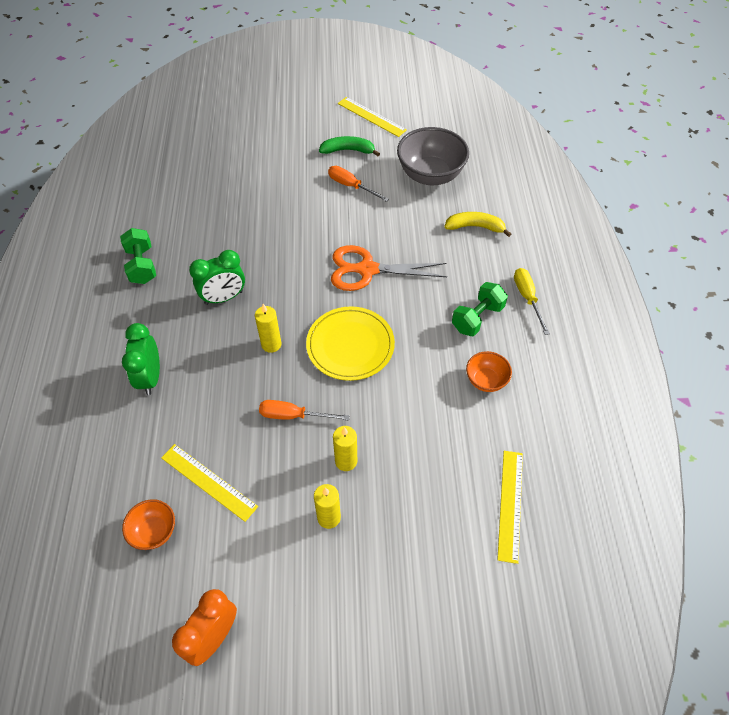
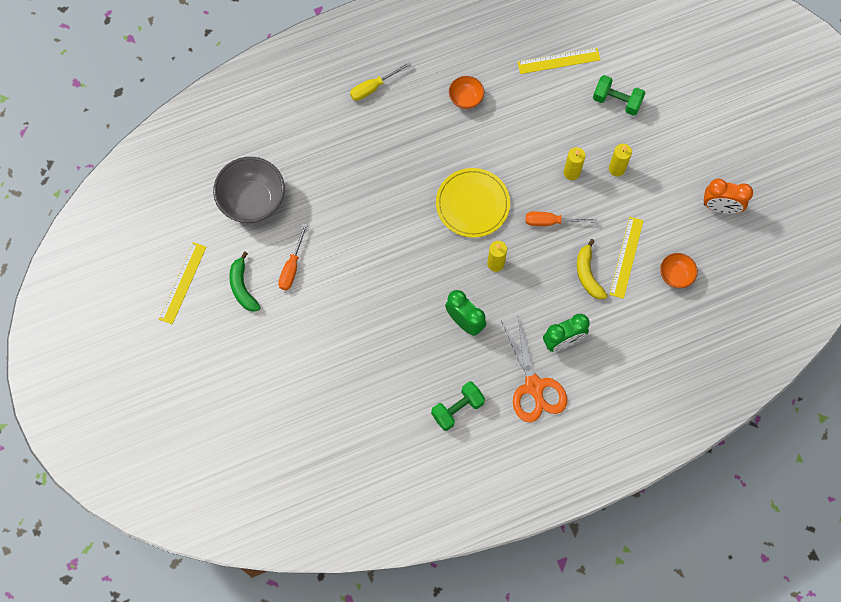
camera: 110 degrees left, 15 degrees up
(293, 415) = (551, 221): orange screwdriver -> orange screwdriver turned 105 degrees clockwise
(366, 269) = (390, 218): orange scissors -> orange scissors (534, 387)
(475, 227) = (307, 145): yellow banana -> yellow banana (588, 274)
(477, 318) = (408, 119): green dumbbell -> green dumbbell (617, 101)

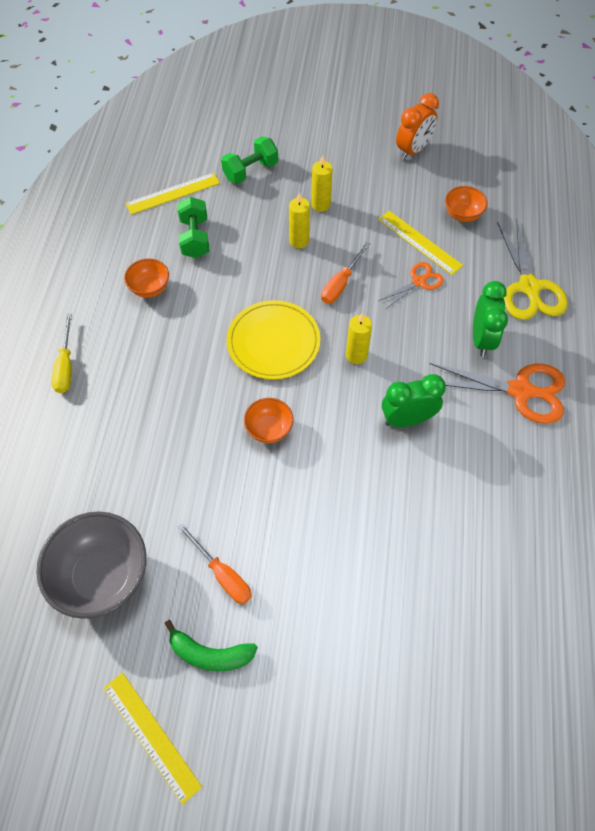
camera: 60 degrees left, 10 degrees down
(404, 239) = (269, 429): none -> orange bowl
(457, 409) = (511, 481): green dumbbell -> green dumbbell (195, 238)
(558, 61) = (173, 193): yellow ruler -> yellow ruler turned 45 degrees clockwise
(588, 274) = (419, 281): yellow banana -> orange scissors
(632, 355) = (529, 288): none -> yellow scissors

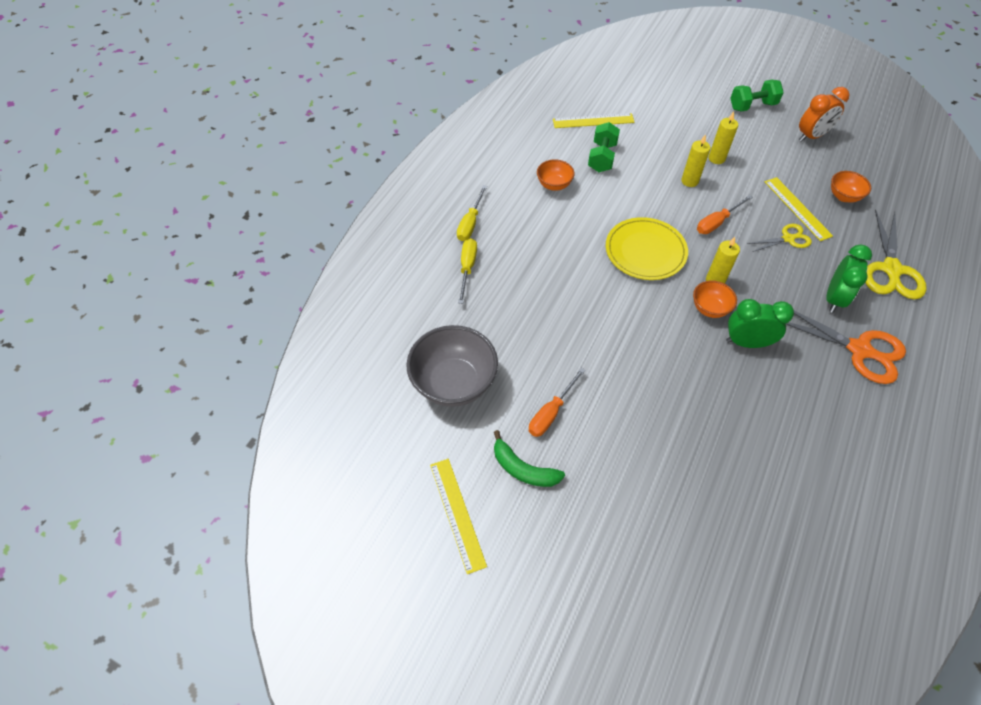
camera: 20 degrees right, 5 degrees down
(78, 425) = (467, 268): none -> yellow screwdriver
(222, 574) = (551, 412): orange screwdriver -> orange screwdriver turned 60 degrees clockwise
(250, 171) = (663, 119): green dumbbell -> green dumbbell (752, 106)
(269, 429) = (622, 315): orange bowl -> orange bowl (709, 308)
(419, 281) = (788, 238): orange scissors -> yellow scissors

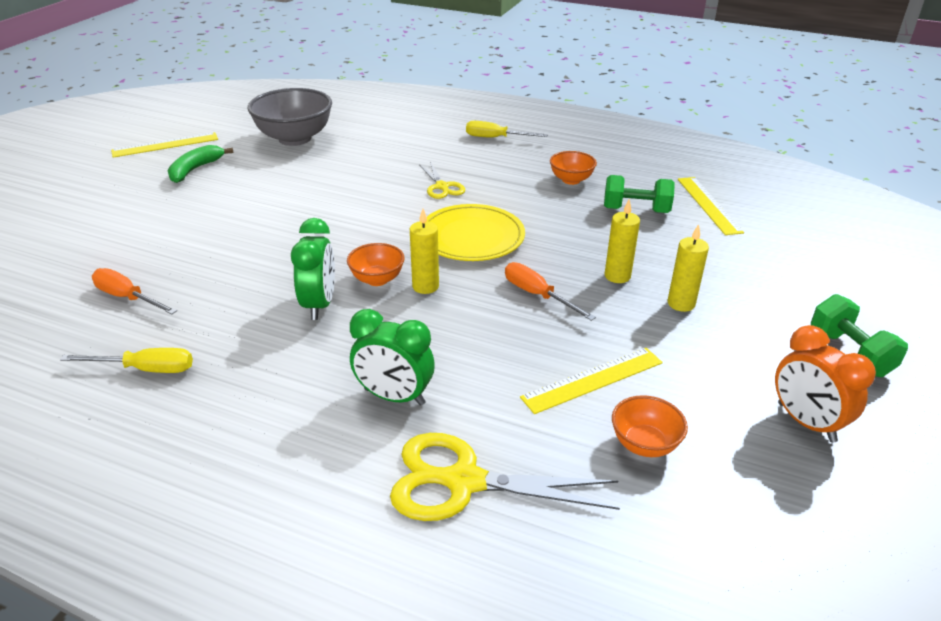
camera: 85 degrees right, 20 degrees down
(467, 268) = (432, 139): yellow screwdriver -> yellow screwdriver (145, 369)
(551, 412) = (250, 181): orange screwdriver -> orange screwdriver (128, 297)
(788, 238) = (518, 362): yellow scissors -> yellow scissors (442, 187)
(860, 350) = (291, 411): orange scissors -> none

